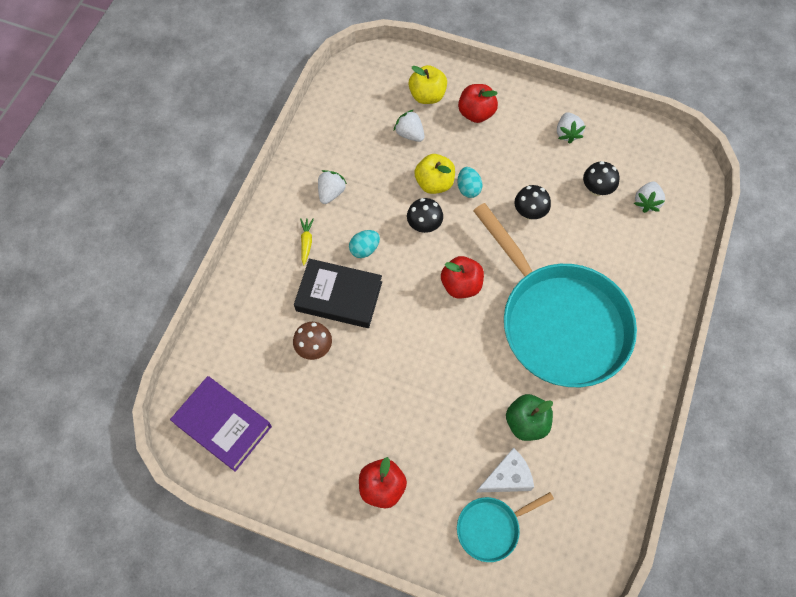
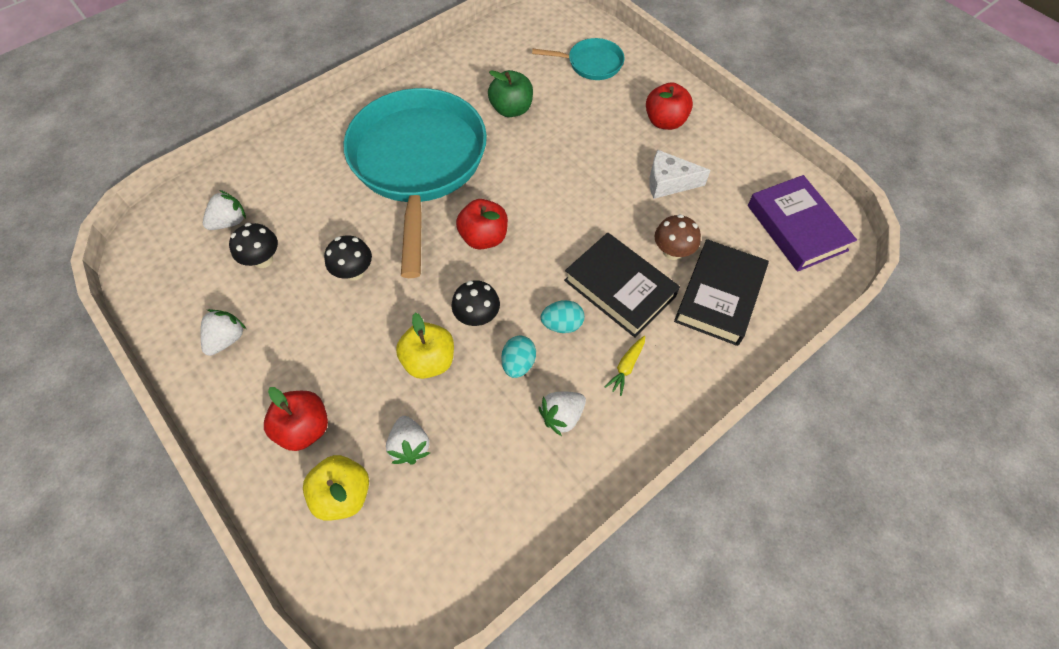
camera: 150 degrees left, 5 degrees down
(264, 328) = (719, 296): none -> black book
(468, 188) = (396, 333): turquoise egg -> turquoise egg (518, 363)
(507, 477) = (555, 85): white cheese -> white cheese (668, 182)

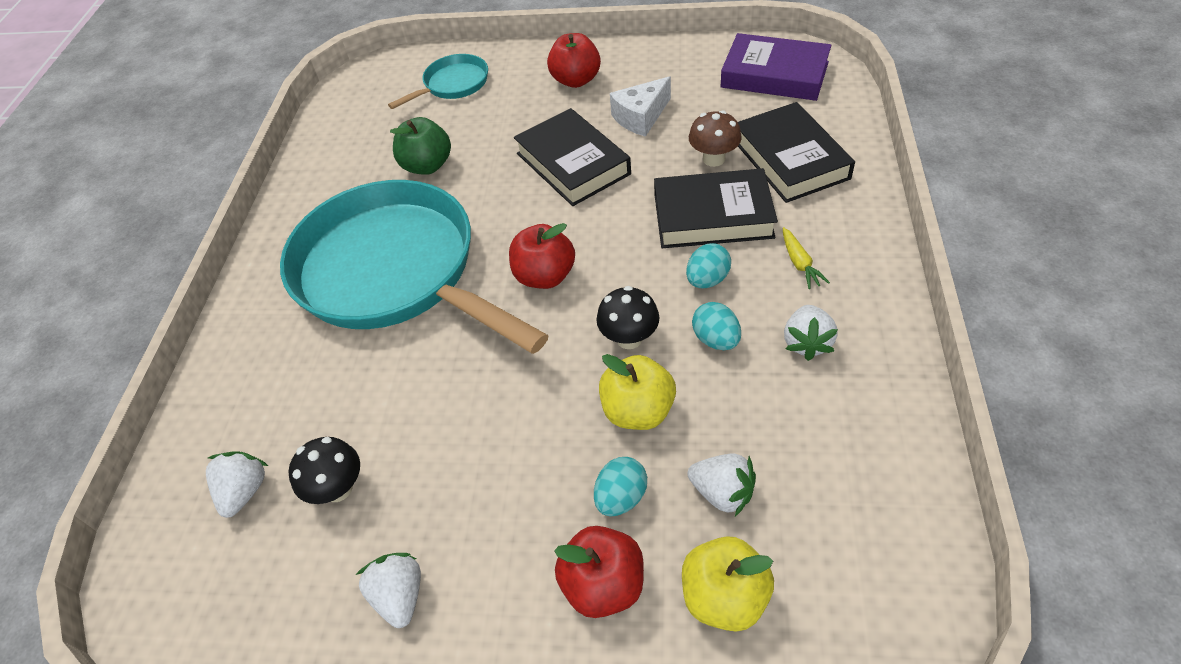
camera: 40 degrees left, 10 degrees down
(354, 272) = (457, 410): black mushroom -> none
(364, 396) = (621, 497): none -> turquoise egg
(588, 179) = (573, 164): none -> black book

